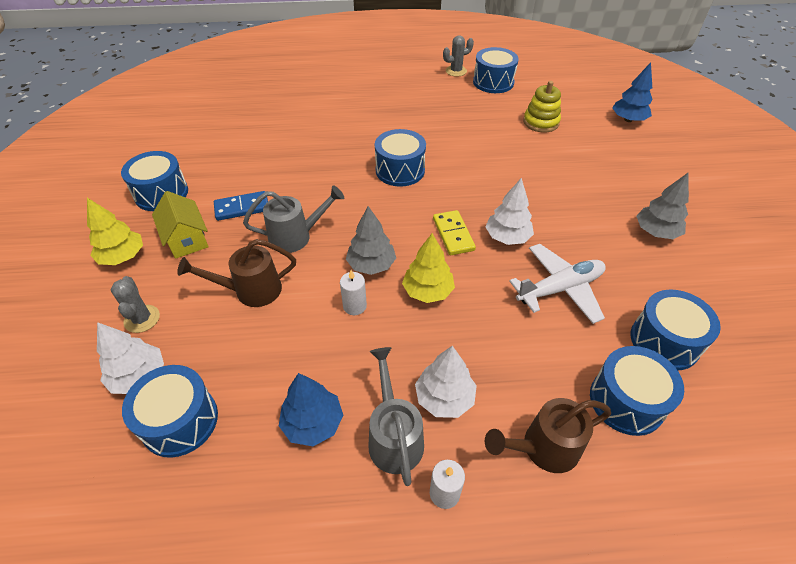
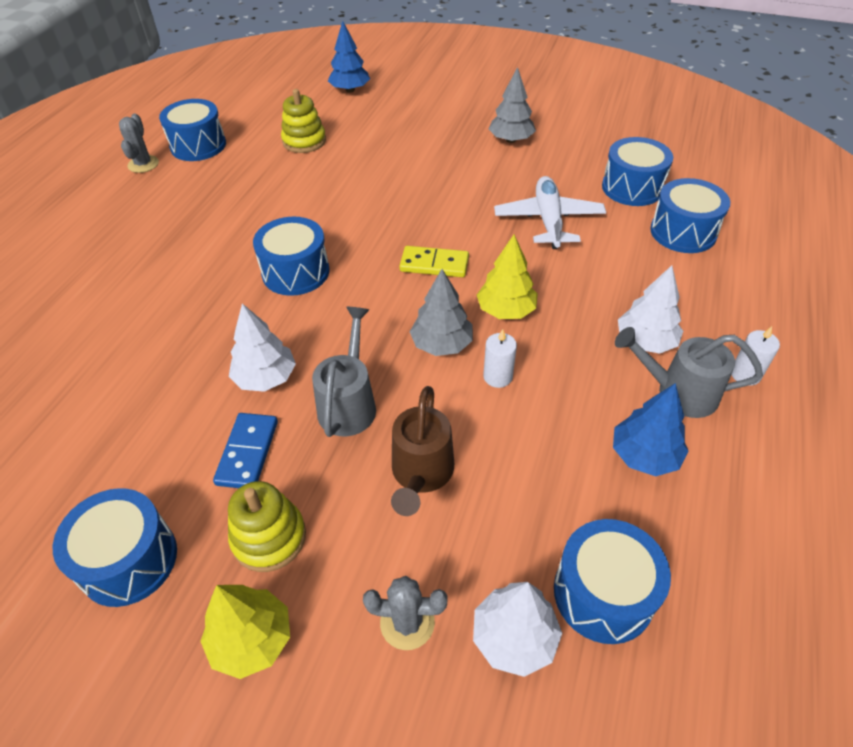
camera: 65 degrees left, 0 degrees up
(186, 239) = (269, 537): yellow house -> yellow stacking toy
(507, 237) = (462, 228): white tree -> white tree (265, 378)
(543, 448) = (715, 296): brown watering can -> none

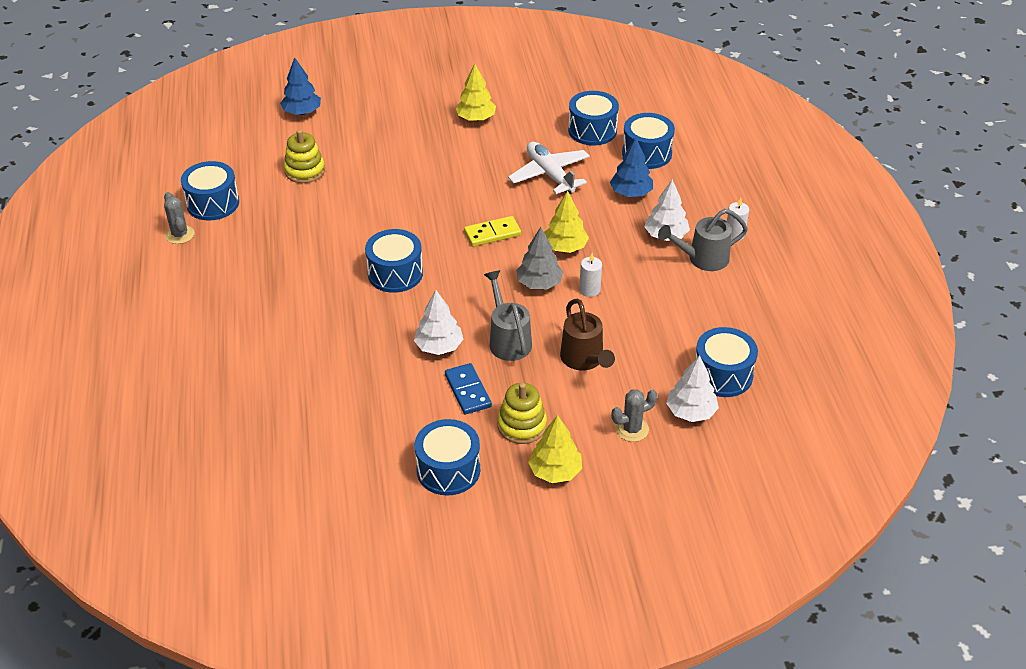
camera: 30 degrees left, 5 degrees down
(511, 140) = (476, 118): grey tree -> yellow tree
(644, 455) = (704, 301): blue tree -> blue tree (631, 193)

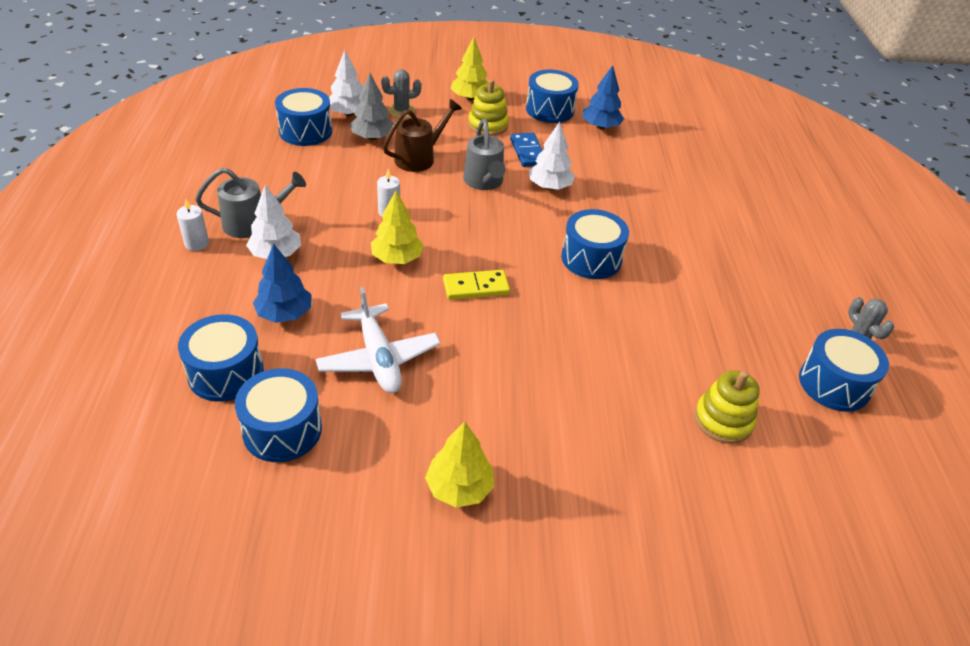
camera: 175 degrees left, 0 degrees up
(302, 112) = (756, 554): blue tree -> blue tree (600, 127)
(539, 283) = (439, 225): grey tree -> grey tree (372, 137)
(584, 360) = (420, 158): brown watering can -> brown watering can turned 60 degrees clockwise

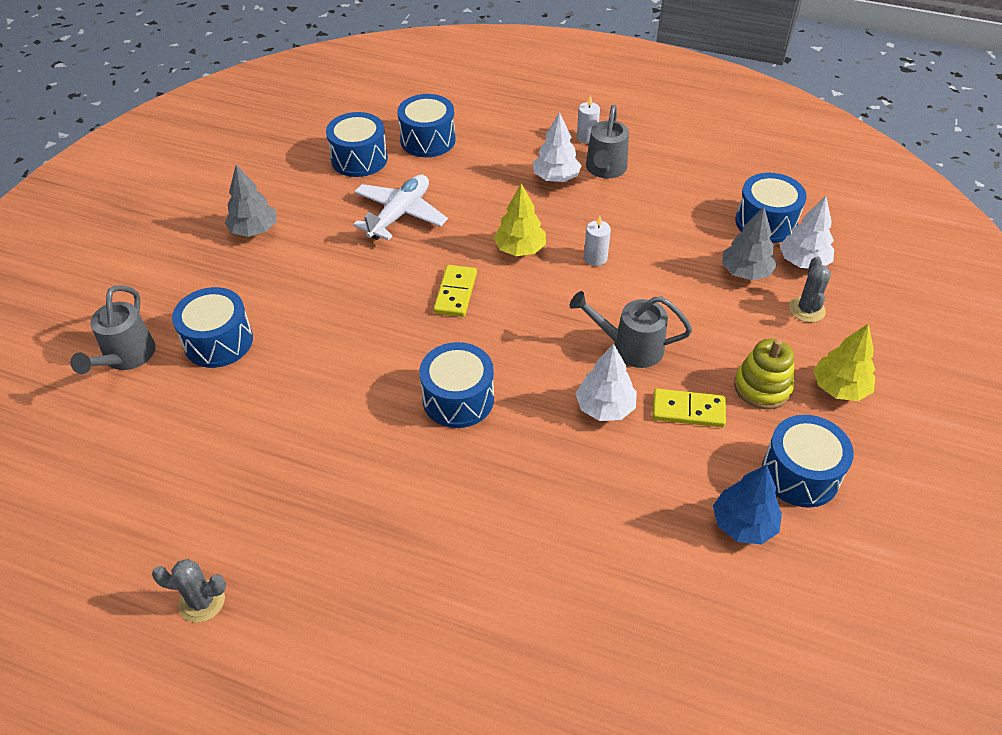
camera: 115 degrees right, 5 degrees up
(284, 314) = (477, 173): blue tree -> none
(378, 358) = (400, 214): white plane -> white plane turned 120 degrees clockwise
(420, 158) = (694, 303): brown watering can -> none
(459, 488) = (254, 230): yellow tree -> grey tree
(527, 152) = (688, 410): blue domino -> yellow domino
(709, 520) = (126, 358): none -> grey watering can
(723, 420) = (198, 413): yellow stacking toy -> none
(834, 384) = (170, 537): blue drum -> blue drum (218, 341)

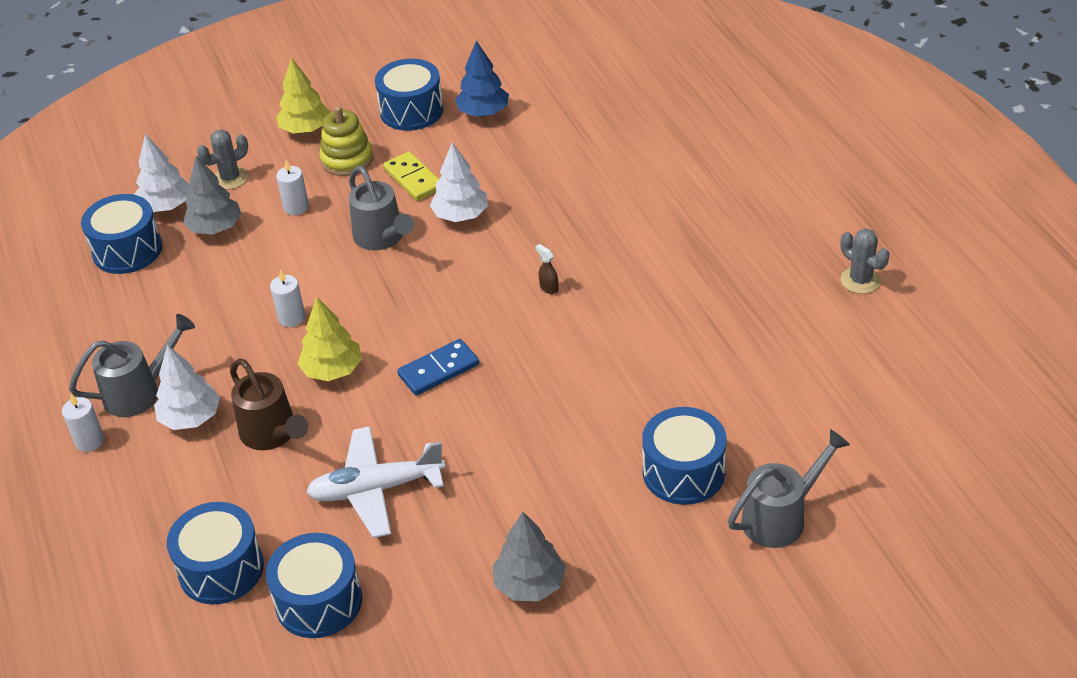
camera: 130 degrees left, 5 degrees down
(456, 293) = (438, 370): yellow domino -> blue domino
(458, 399) = (548, 288): blue drum -> brown spray bottle
(498, 200) = (272, 434): none -> brown watering can
(725, 324) = (296, 207): none -> white candle

